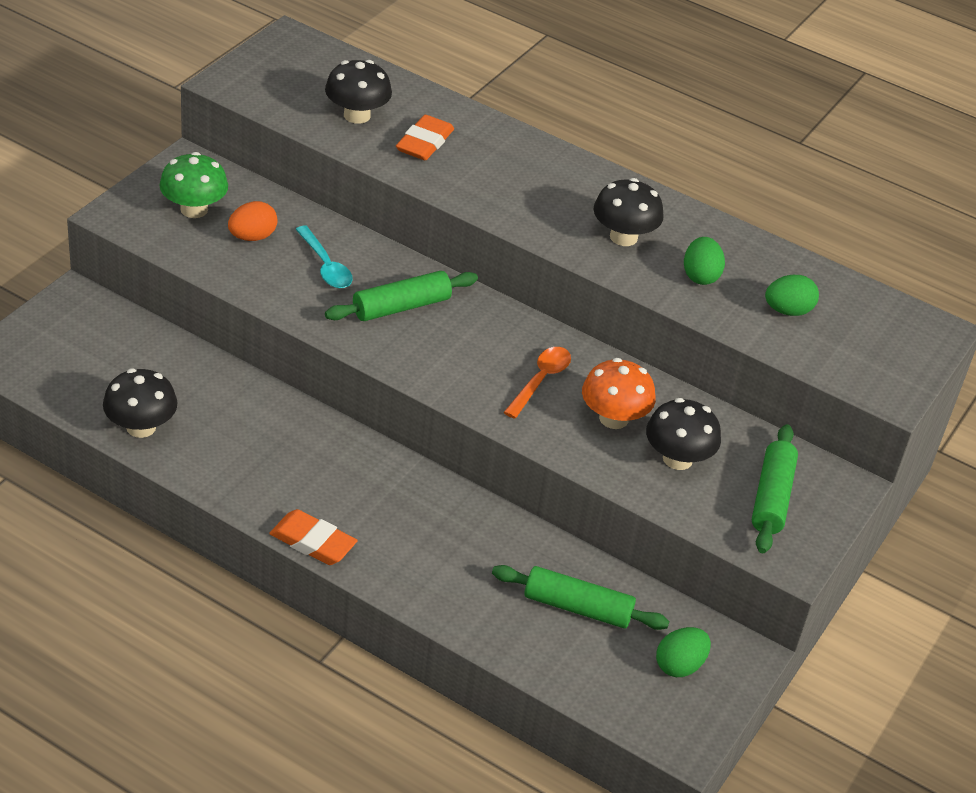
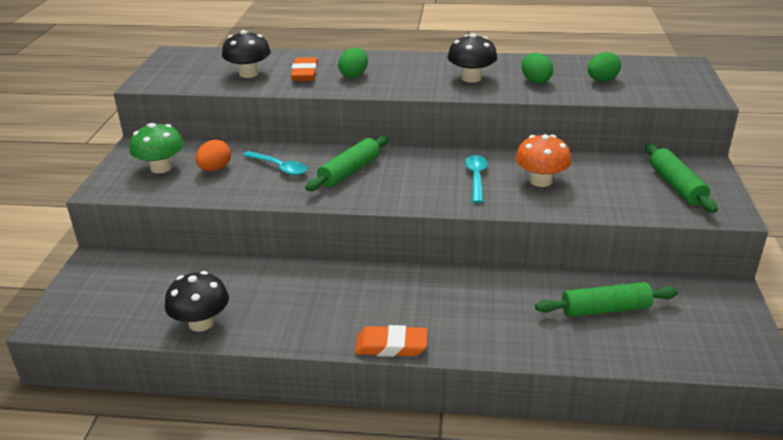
camera: 20 degrees left, 10 degrees down
(540, 380) = (476, 178): orange spoon -> turquoise spoon
(677, 459) = (601, 187): black mushroom -> none
(679, 665) = (702, 316): green egg -> green egg (354, 75)

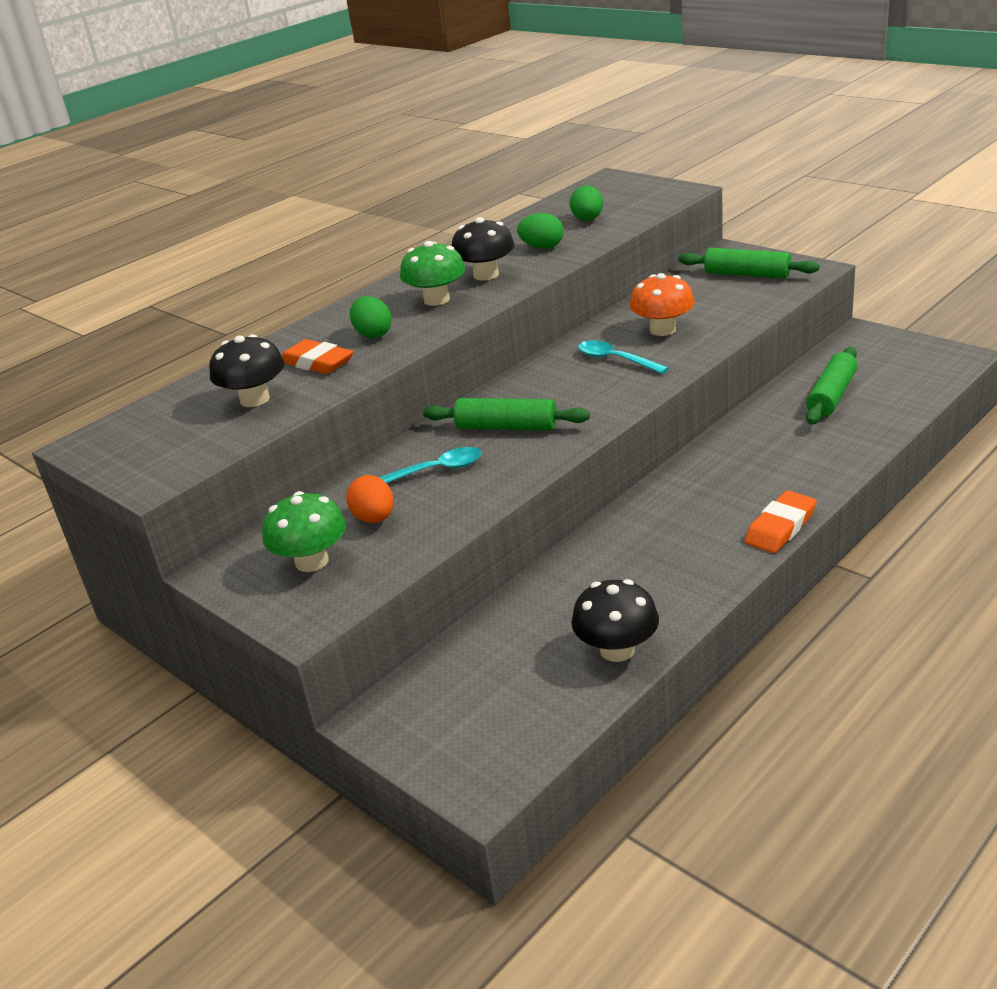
camera: 50 degrees left, 0 degrees up
(349, 171) = (506, 427): green rolling pin -> green rolling pin turned 60 degrees counterclockwise
(419, 76) = (436, 300): none -> green mushroom

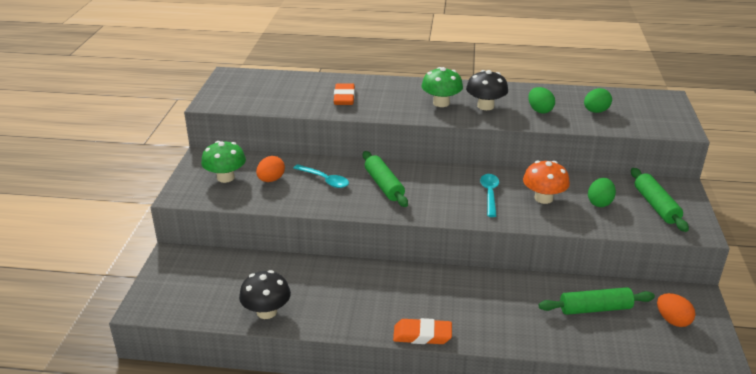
camera: 50 degrees right, 0 degrees up
(255, 399) = (296, 96): black mushroom -> none
(373, 334) = (386, 100): green egg -> green egg (599, 203)
(887, 360) = (672, 320): none -> orange egg

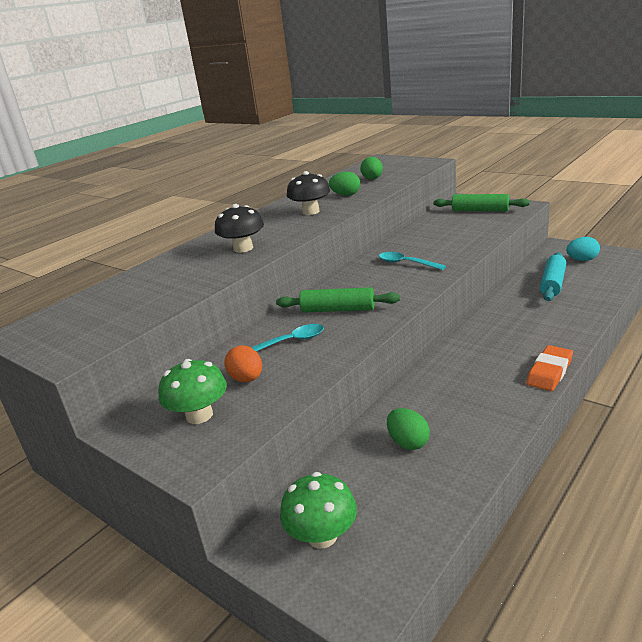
camera: 55 degrees left, 5 degrees down
(266, 312) = (451, 474): black mushroom -> black mushroom (243, 248)
(344, 97) = (196, 269): orange eraser -> none
(441, 103) = (278, 227): green mushroom -> green mushroom (322, 536)
(543, 198) = (433, 244): orange mushroom -> none
(595, 309) = (553, 283): green rolling pin -> turquoise rolling pin
(599, 203) = (459, 226): green egg -> green egg (408, 442)
(672, 320) = (582, 260): orange egg -> turquoise egg

